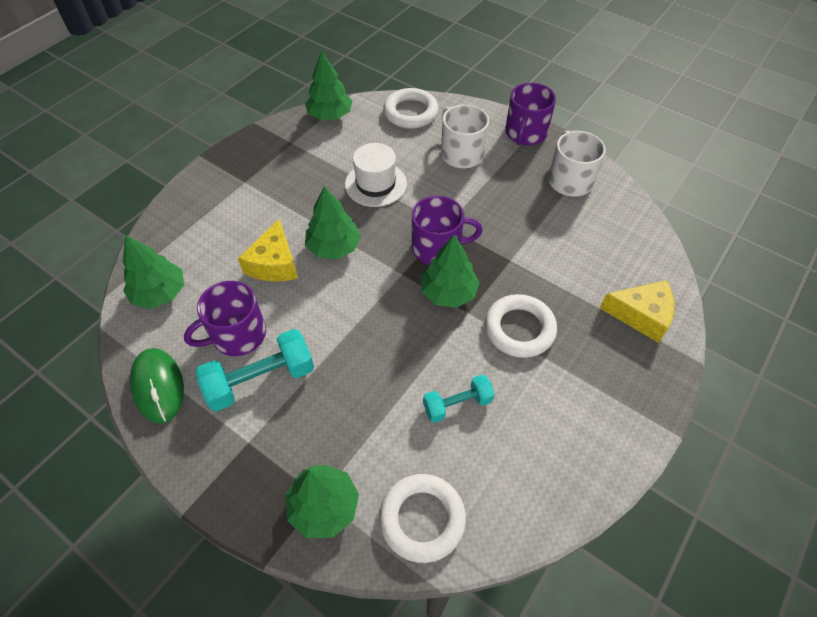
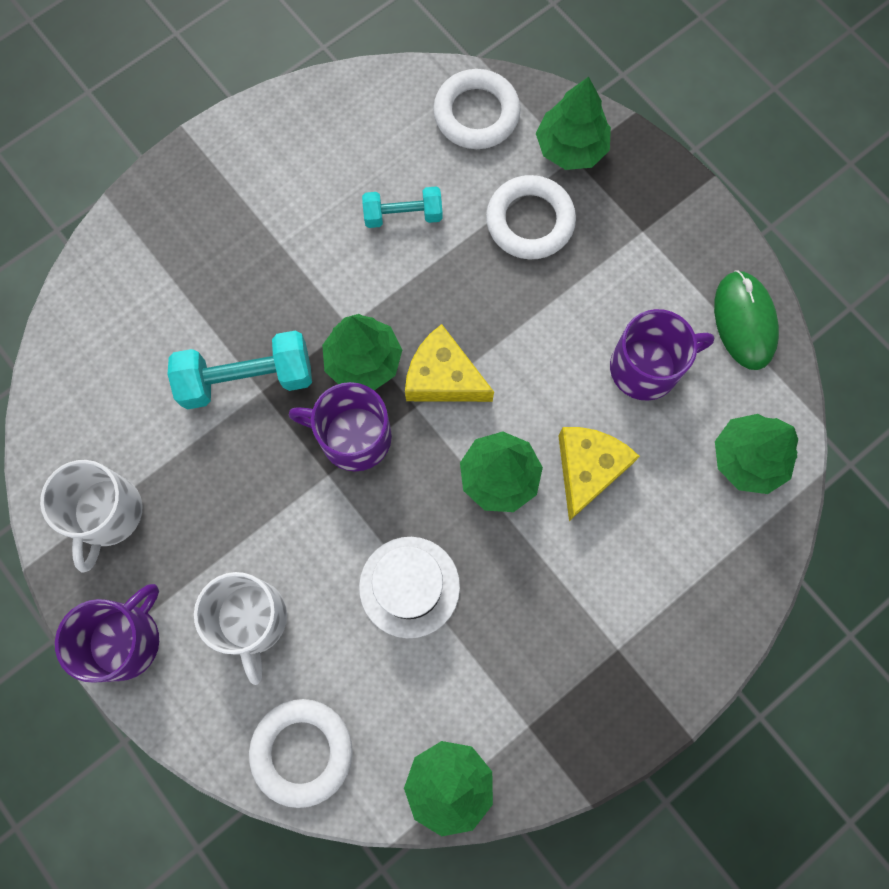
camera: 165 degrees left, 20 degrees up
(260, 380) = (622, 299): turquoise dumbbell -> turquoise dumbbell (247, 379)
(519, 329) = (294, 287): white ring -> white ring (530, 221)
(641, 315) = (136, 268): yellow cheese -> yellow cheese (443, 377)

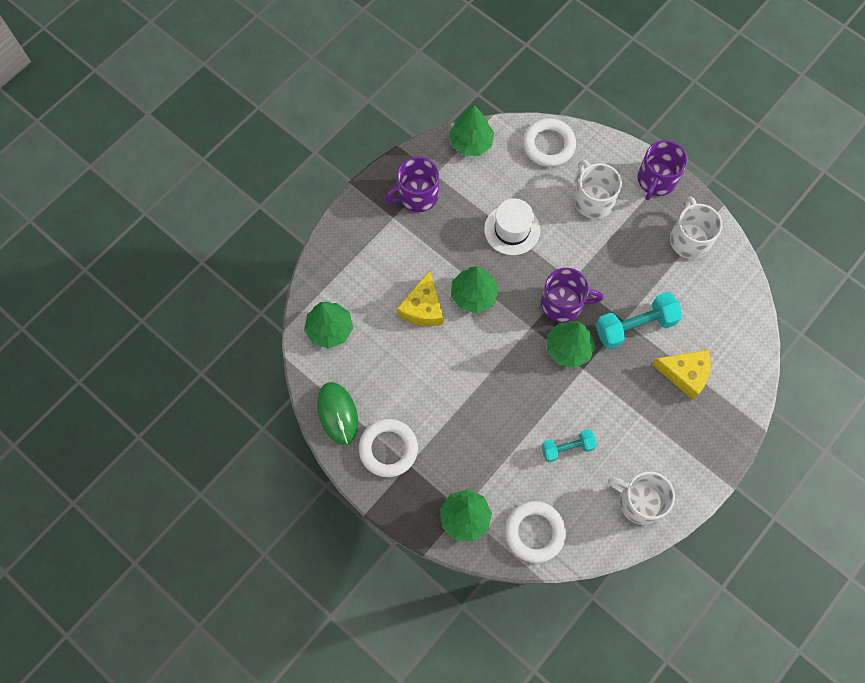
camera: 170 degrees right, 5 degrees down
(318, 129) = (639, 501): none -> white mug
(443, 377) = (518, 347): yellow cheese -> yellow cheese (685, 374)
(530, 221) = (483, 458): white ring -> white ring (388, 449)
(646, 367) = (396, 374): purple mug -> purple mug (417, 195)

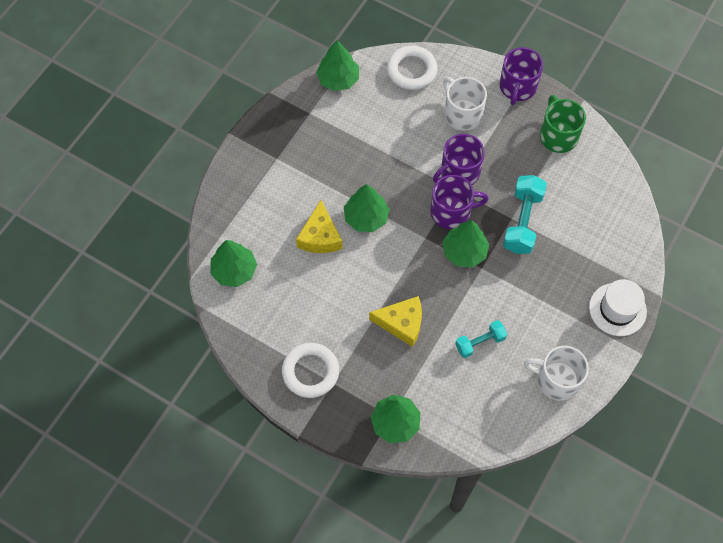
camera: 10 degrees left, 5 degrees down
(337, 413) = (256, 347): green mouse -> none
(417, 195) = (295, 135): purple mug -> purple mug (459, 172)
(512, 229) = (391, 152): white hat -> white hat (617, 309)
(534, 532) = (463, 425): white ring -> none
(635, 326) = (522, 221): turquoise dumbbell -> turquoise dumbbell turned 45 degrees counterclockwise
(685, 374) = (577, 257): yellow cheese -> yellow cheese (402, 323)
(689, 239) = (558, 135): white mug -> green mug

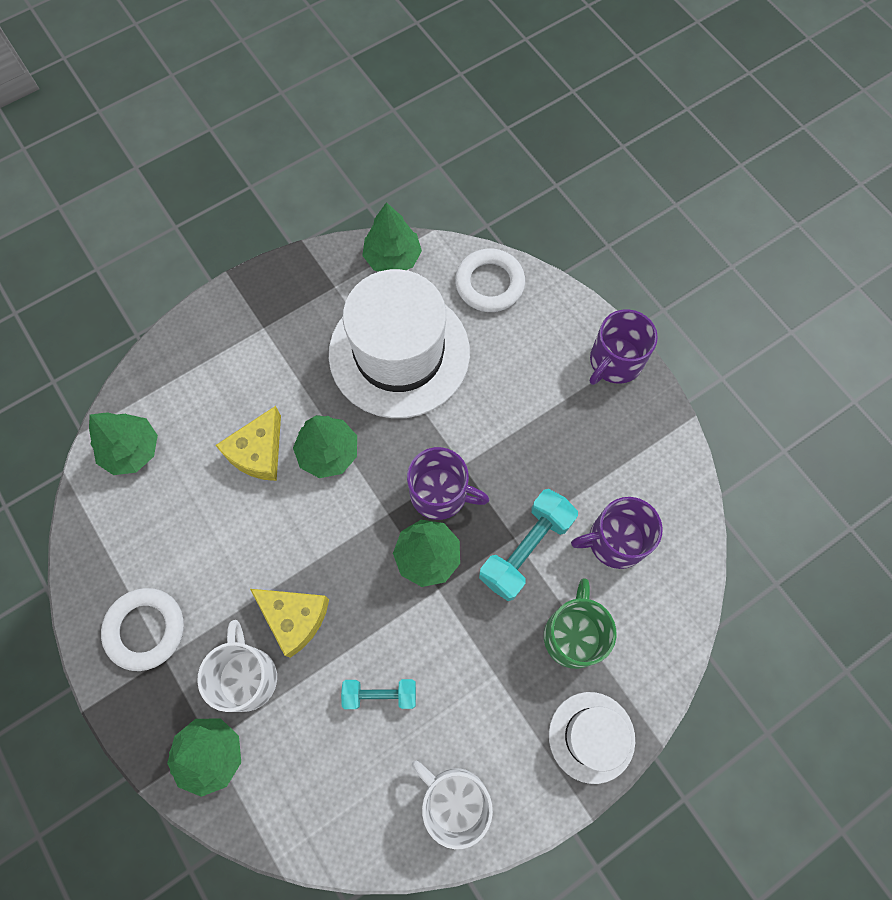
camera: 25 degrees right, 5 degrees up
(377, 137) = (399, 353): none -> white hat
(459, 172) = (478, 443): purple mug -> purple mug (615, 540)
(462, 114) = (524, 367): white mug -> white mug (247, 676)
(558, 135) = (635, 450): green mug -> green mug (573, 635)

